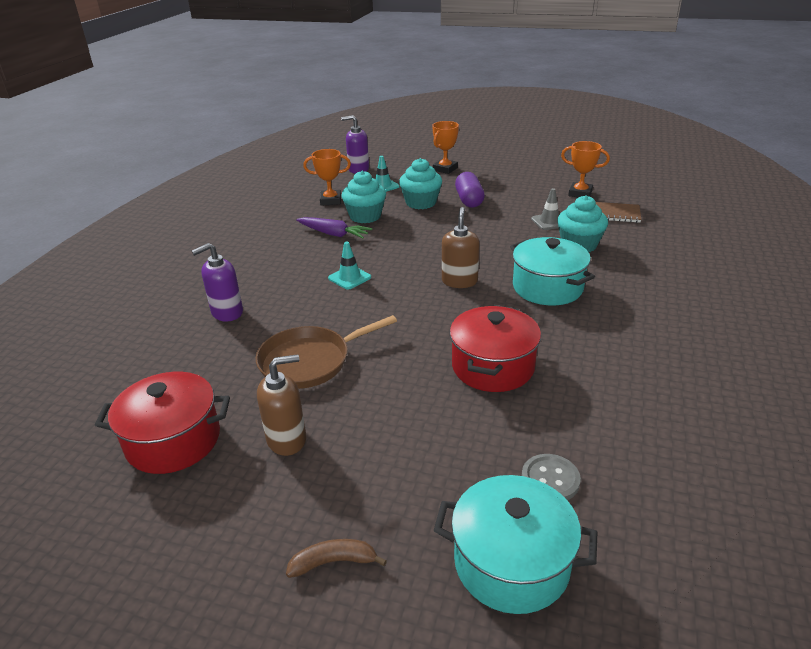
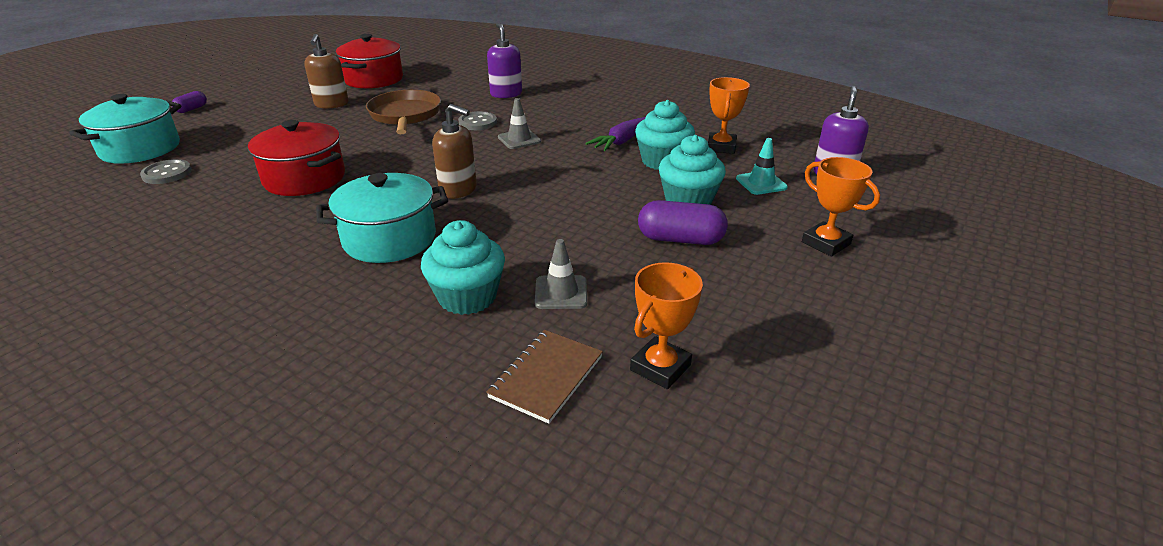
camera: 105 degrees right, 0 degrees up
(316, 309) = (477, 122): none -> grey button
(333, 562) = (223, 109): brown banana -> none
(346, 610) = (192, 109): none -> purple capsule
(349, 278) = (519, 139): turquoise traffic cone -> grey traffic cone

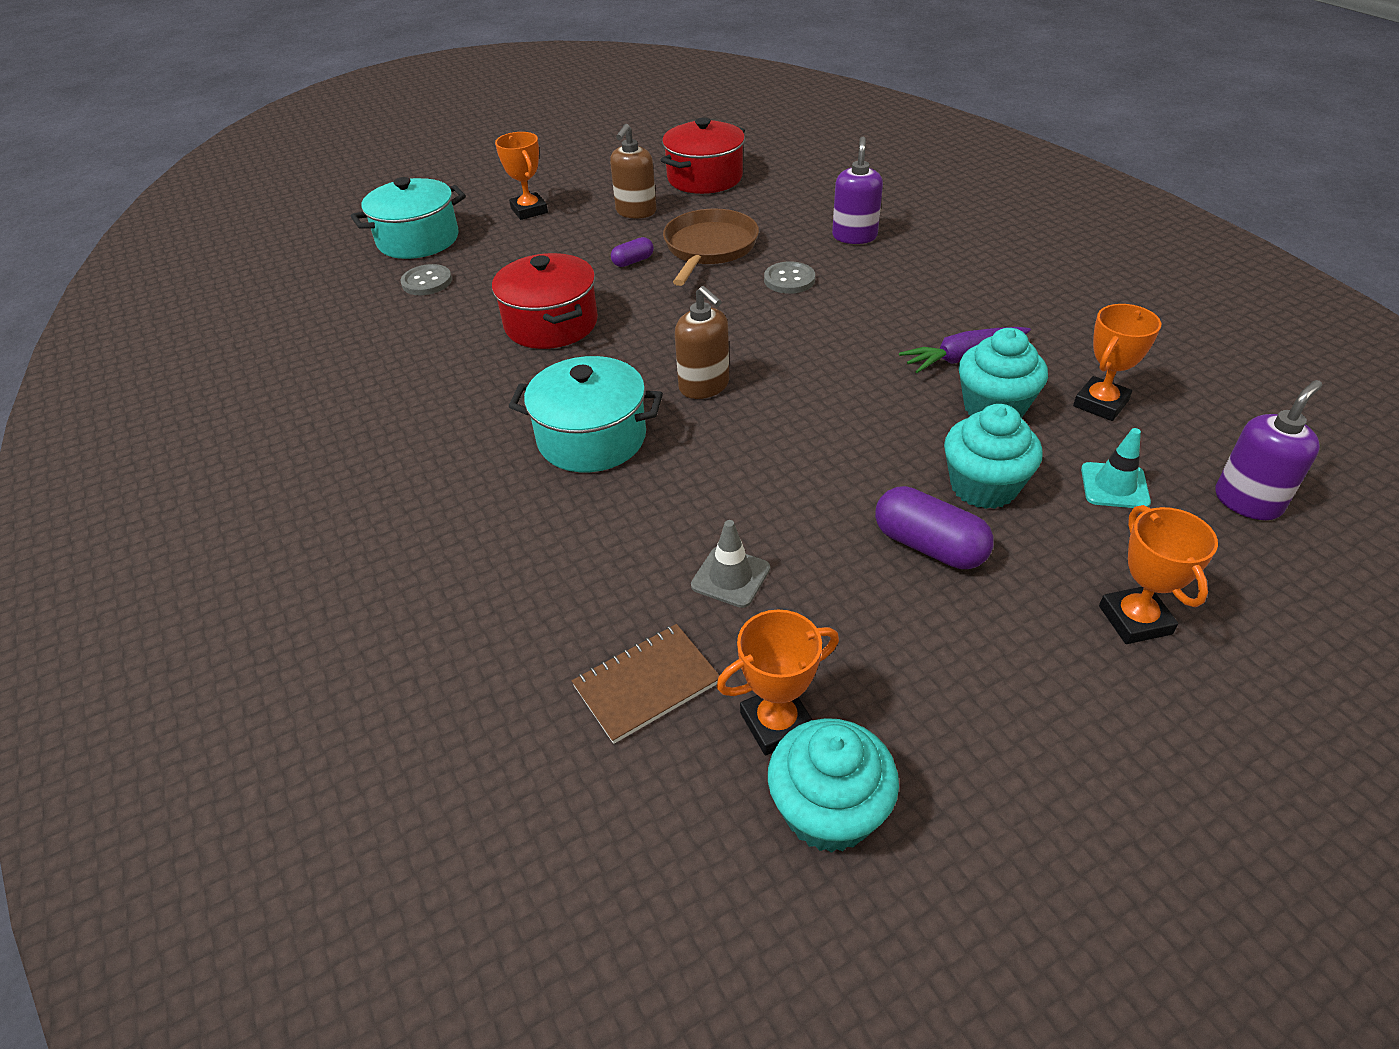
camera: 30 degrees right, 10 degrees up
(192, 109) = (490, 189): purple capsule -> purple capsule (633, 261)
(237, 116) = (529, 210): none -> orange trophy
(467, 297) = (627, 547): turquoise cupcake -> turquoise cupcake (828, 811)
(519, 139) = (824, 321): grey traffic cone -> none

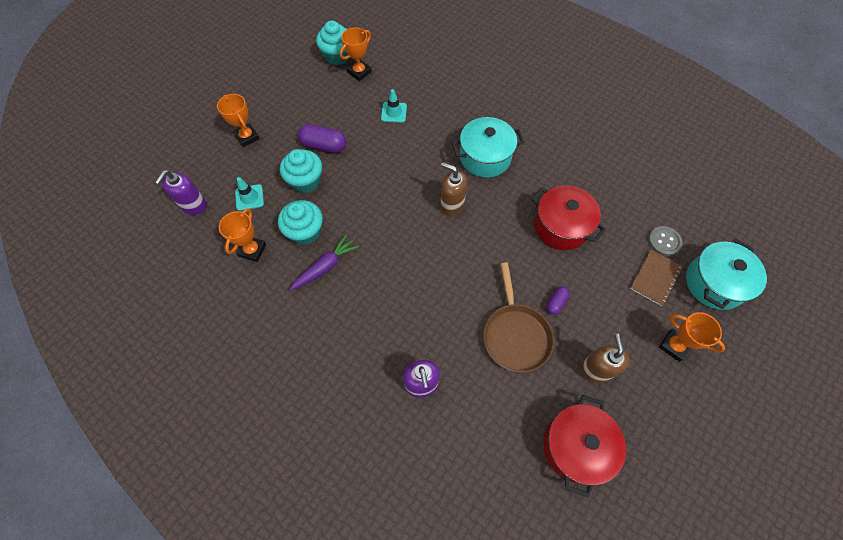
camera: 155 degrees right, 20 degrees up
(646, 684) = (404, 71): brown notebook -> brown notebook (655, 278)
(730, 577) = (394, 112): grey traffic cone -> turquoise traffic cone
(789, 280) = (446, 313): grey button -> none

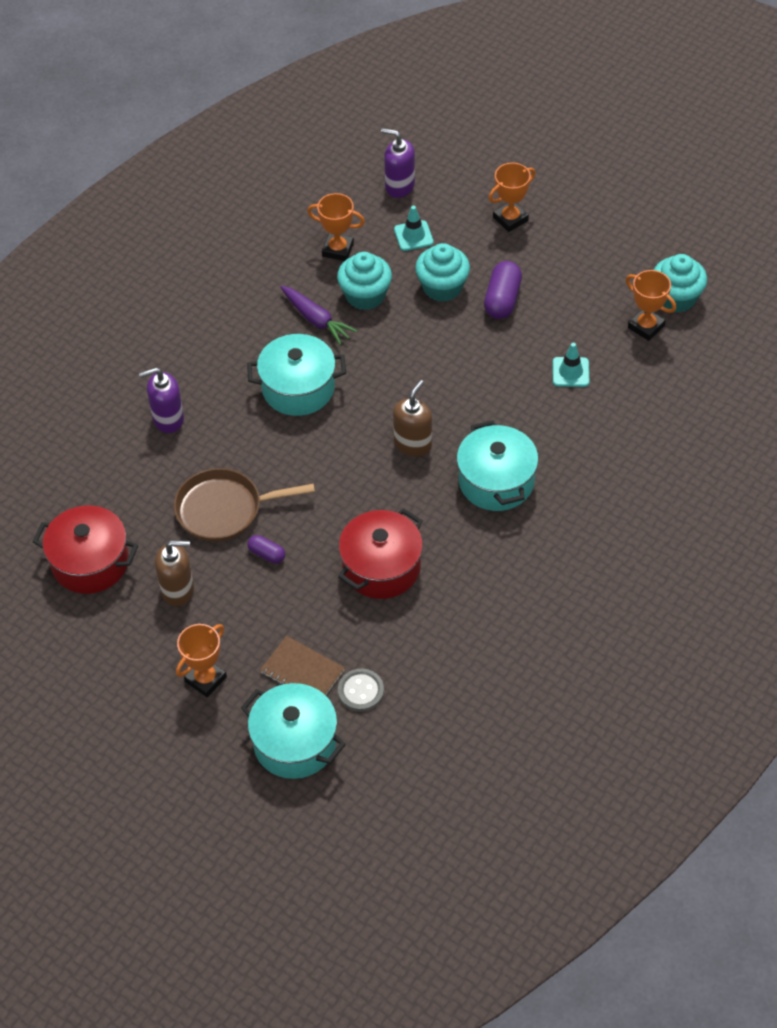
camera: 90 degrees right, 10 degrees down
(395, 280) = (298, 388): none -> turquoise pot

